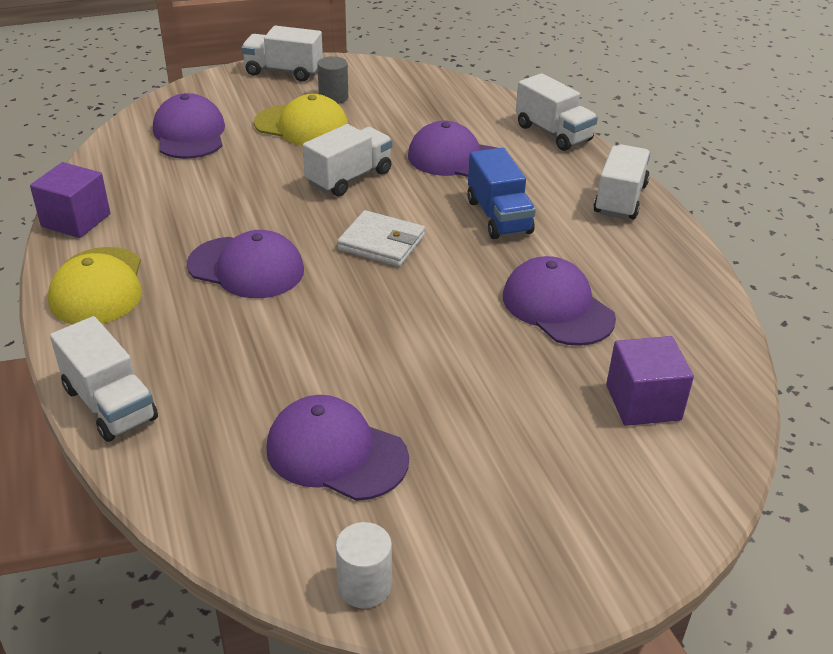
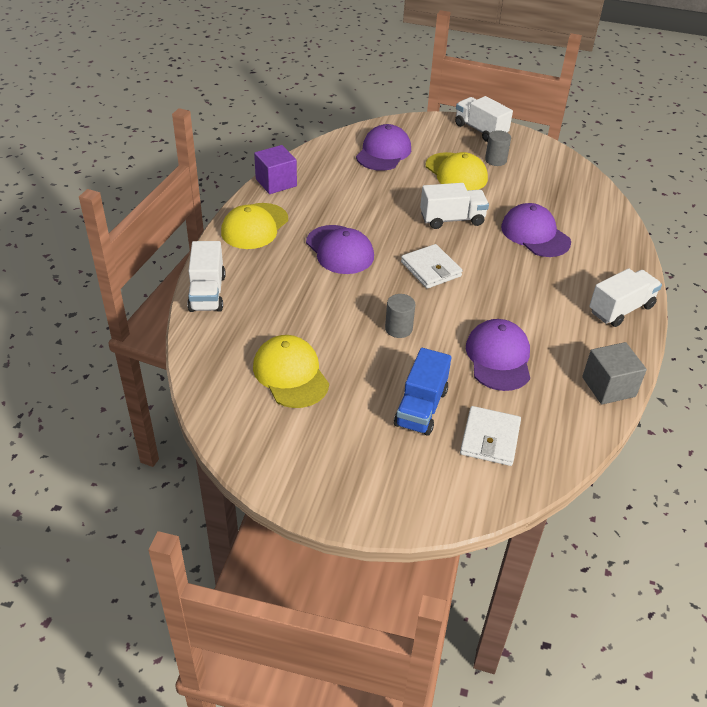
camera: 35 degrees right, 5 degrees up
(336, 453) = (290, 374): purple cap -> yellow cap
(364, 586) = (242, 445): white cylinder -> none
(414, 328) = (398, 329): none -> grey cylinder
(498, 216) = (522, 284): blue truck -> blue truck (421, 408)
(553, 133) = (624, 243): white truck -> none
(643, 402) = (490, 438): purple cube -> white wallet
(693, 283) = (608, 387): none -> grey cube

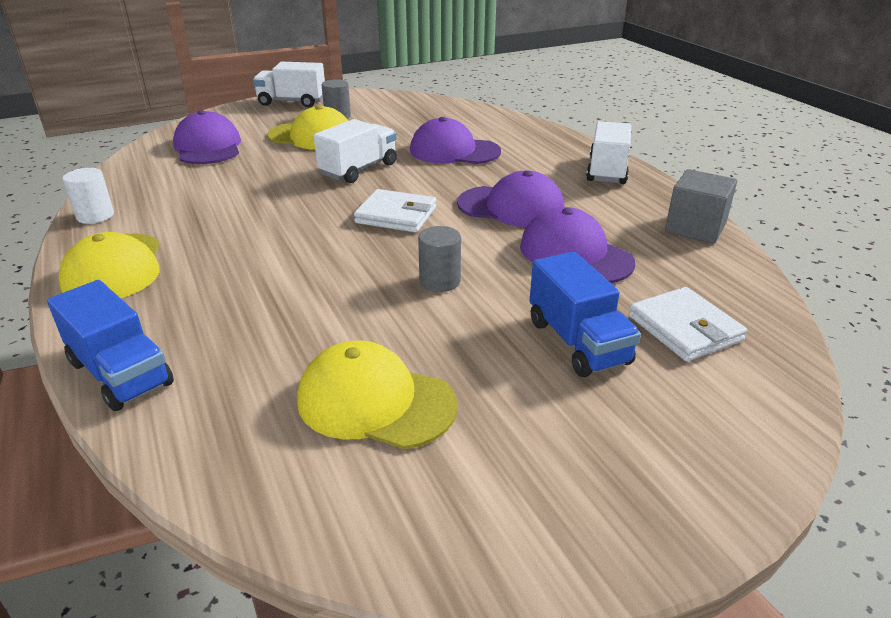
camera: 40 degrees left, 10 degrees down
(207, 293) = (120, 373): white truck -> blue truck
(276, 182) = (95, 216): purple cube -> white cylinder
(339, 250) = (266, 243): purple cap -> purple cap (511, 207)

